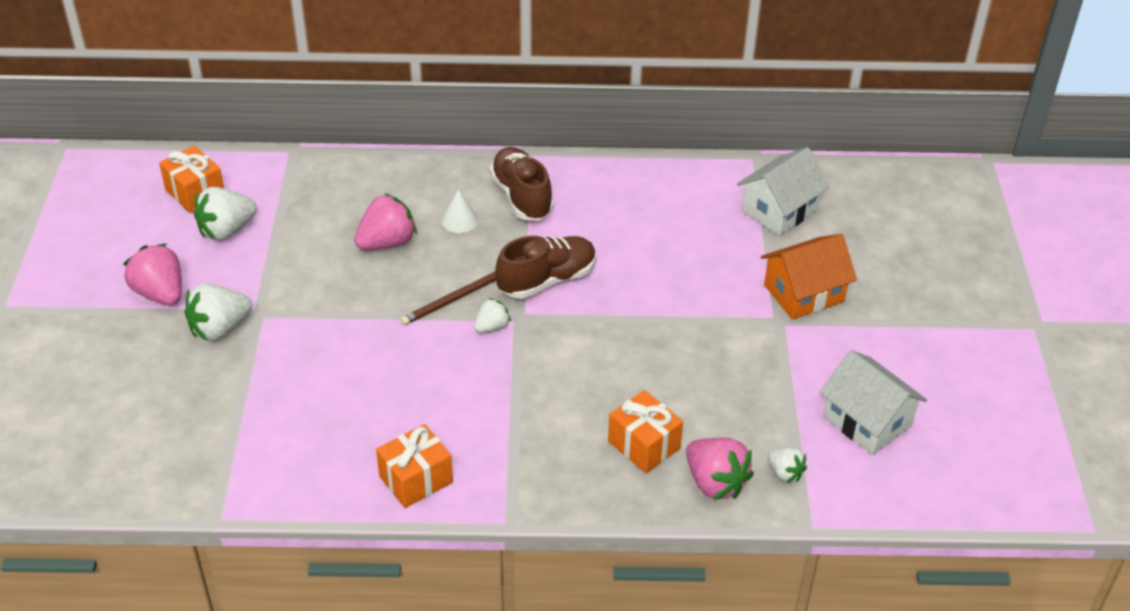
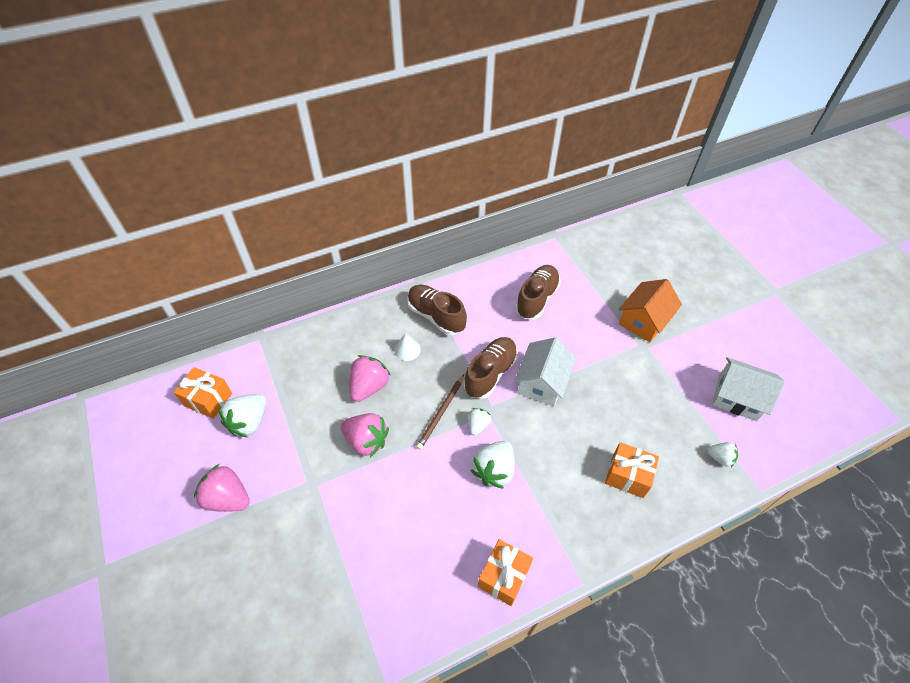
camera: 25 degrees left, 10 degrees up
(220, 329) = (290, 510): white strawberry -> white strawberry (494, 470)
(671, 220) = (536, 299): none -> brown shoe
(715, 483) = (686, 485): pink strawberry -> pink strawberry (366, 441)
(779, 210) = (592, 268): white house -> white house (542, 382)

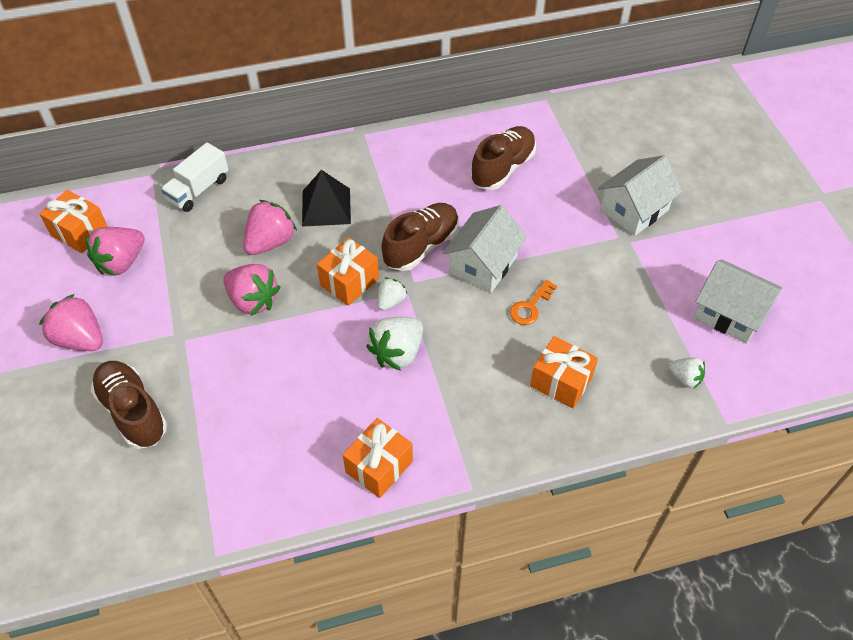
camera: 10 degrees right, 0 degrees up
(249, 422) = (121, 262): white strawberry -> pink strawberry
(300, 348) = (198, 190): none -> white truck
(407, 349) = (326, 207): white cone -> black pyramid
(436, 316) = (371, 173): brown shoe -> brown shoe (133, 412)
(441, 413) = (349, 282): brown pencil -> orange gift
(587, 414) = (530, 306): none -> orange key
(644, 321) = (634, 210): orange house -> white house

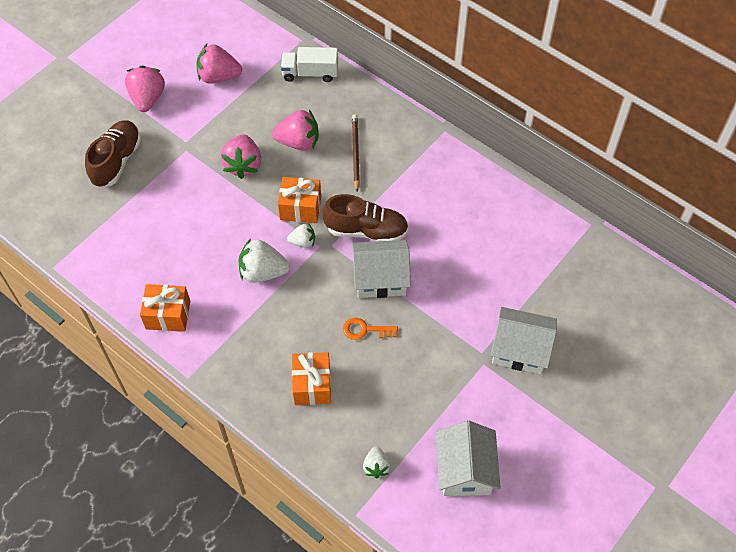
camera: 55 degrees right, 5 degrees up
(80, 232) = (225, 39): orange gift -> none
(326, 207) = (355, 153): black pyramid -> brown pencil
(503, 168) = (487, 237): brown shoe -> none

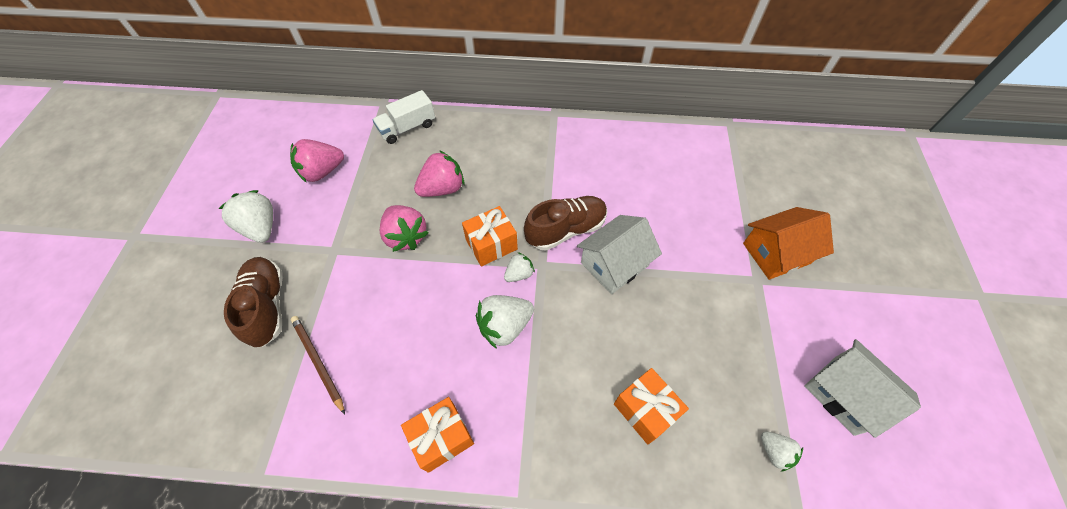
camera: 35 degrees left, 0 degrees up
(147, 99) = (260, 227): pink strawberry -> white strawberry
(355, 153) = (500, 171): brown pencil -> brown pencil (318, 362)
(365, 330) = (643, 320): orange key -> none
(520, 349) = (776, 253): white house -> orange house

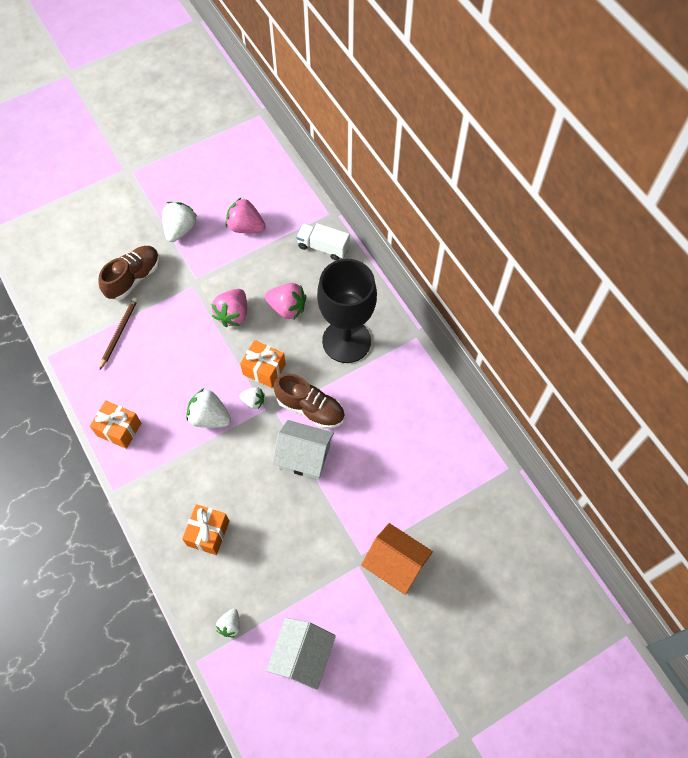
camera: 55 degrees right, 5 degrees up
(518, 164) = (346, 341): none -> black goblet

